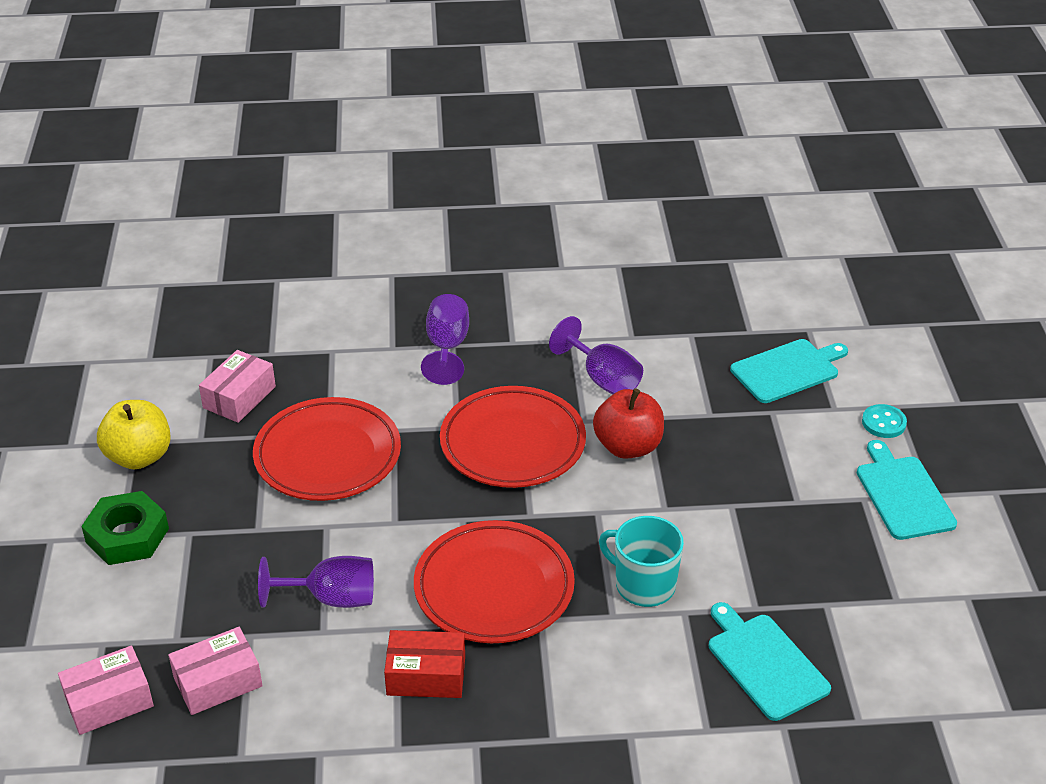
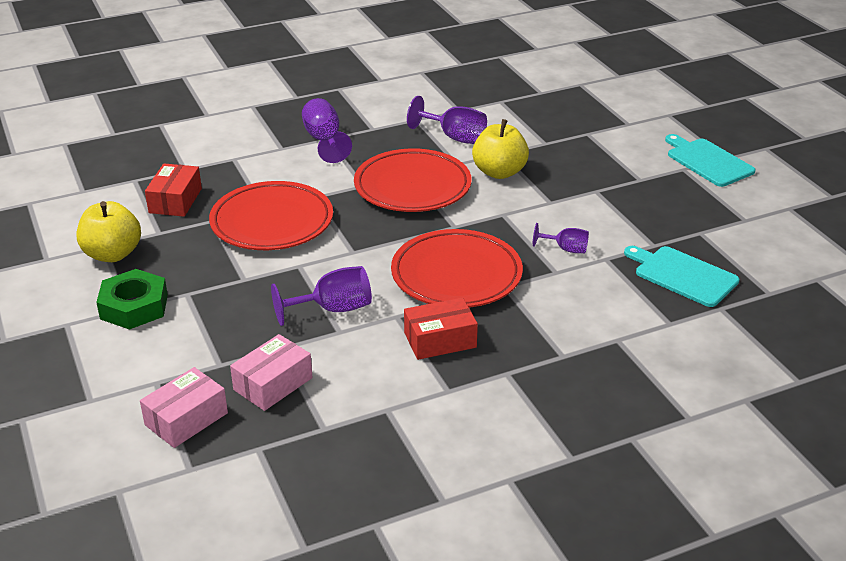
camera: 20 degrees left, 5 degrees down
(239, 397) = (175, 200): pink box -> red box
(628, 446) = (499, 172): red apple -> yellow apple
(643, 585) = (566, 249): turquoise mug -> purple goblet
(787, 370) = (582, 109): turquoise cutting board -> none
(883, 423) = (667, 125): turquoise button -> none

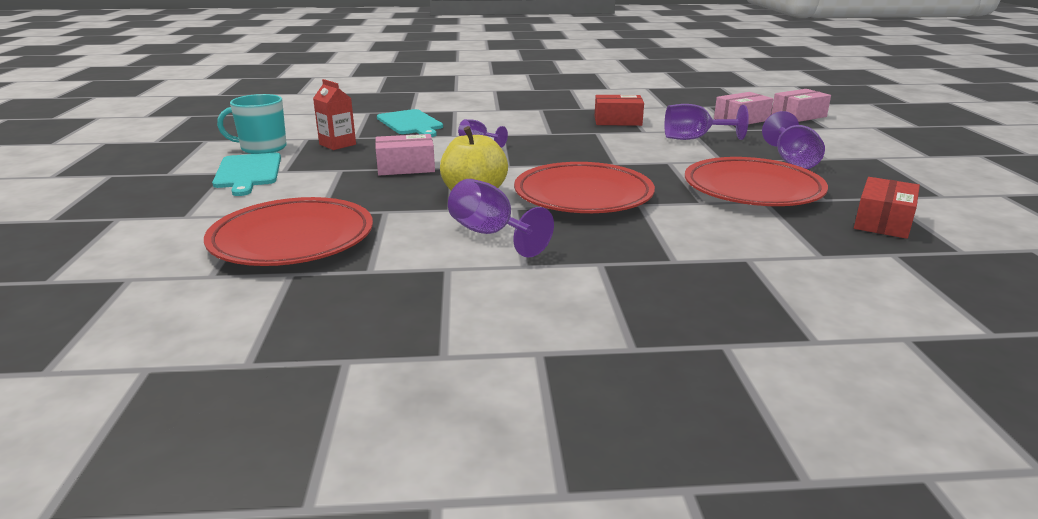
camera: 160 degrees left, 10 degrees down
(112, 254) = (925, 189): yellow apple -> none
(134, 307) = (872, 157): green nut -> none
(324, 140) = (680, 259): purple goblet -> purple goblet (792, 161)
(456, 275) = (583, 141): red plate -> red plate (292, 239)
(589, 194) = (406, 167): none -> pink box
(698, 216) = (337, 144): none -> red carton
(756, 195) = (262, 148): none -> turquoise mug

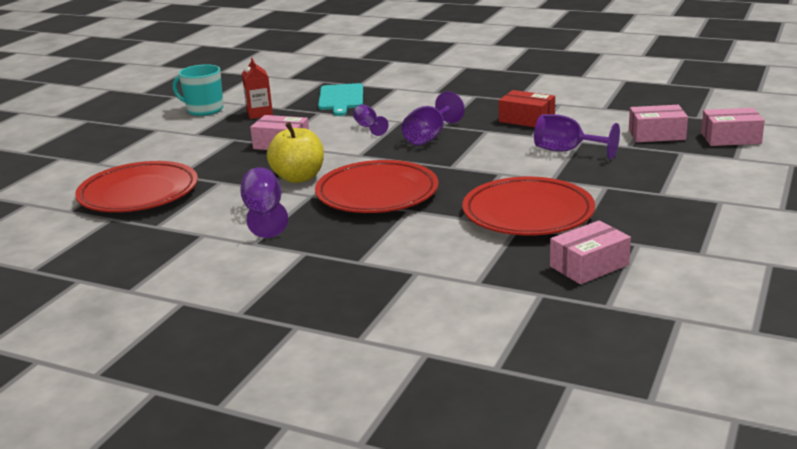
camera: 30 degrees right, 0 degrees up
(248, 172) = (171, 132): turquoise cutting board -> none
(792, 161) = (620, 190): purple goblet -> purple goblet (429, 137)
(883, 222) = (589, 265): red box -> pink box

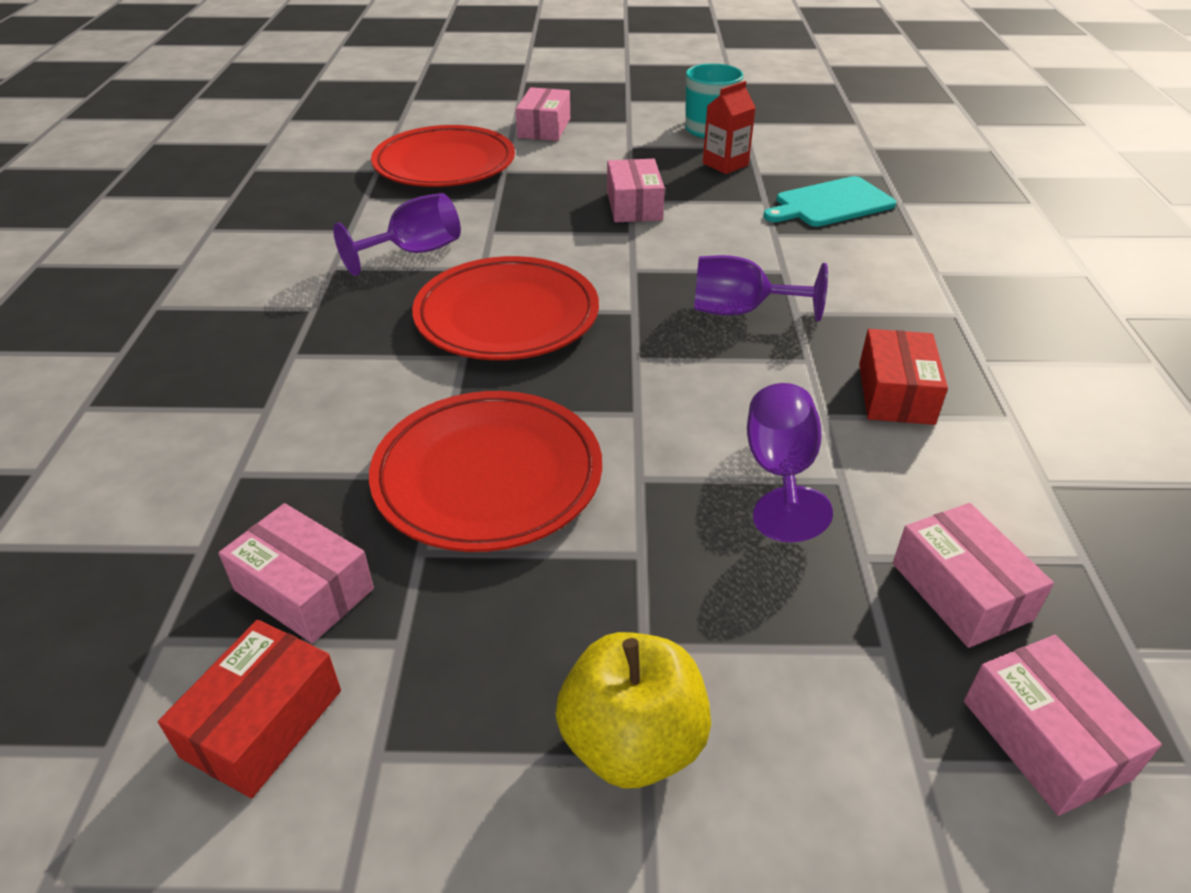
camera: 65 degrees right, 15 degrees up
(125, 155) = (544, 128): none -> pink box
(298, 177) = (533, 245): yellow apple -> yellow apple (632, 742)
(368, 127) = (739, 251): purple goblet -> none
(675, 278) = (263, 723): none -> red box

